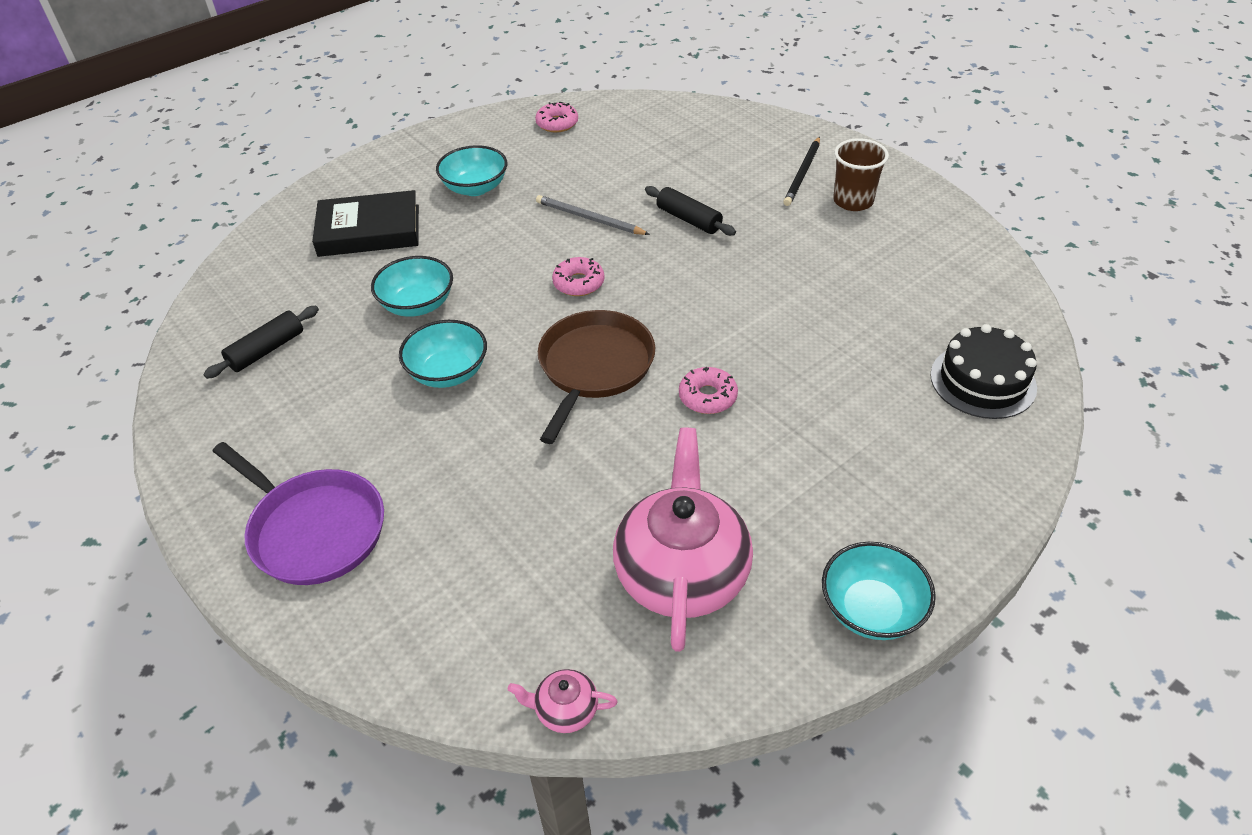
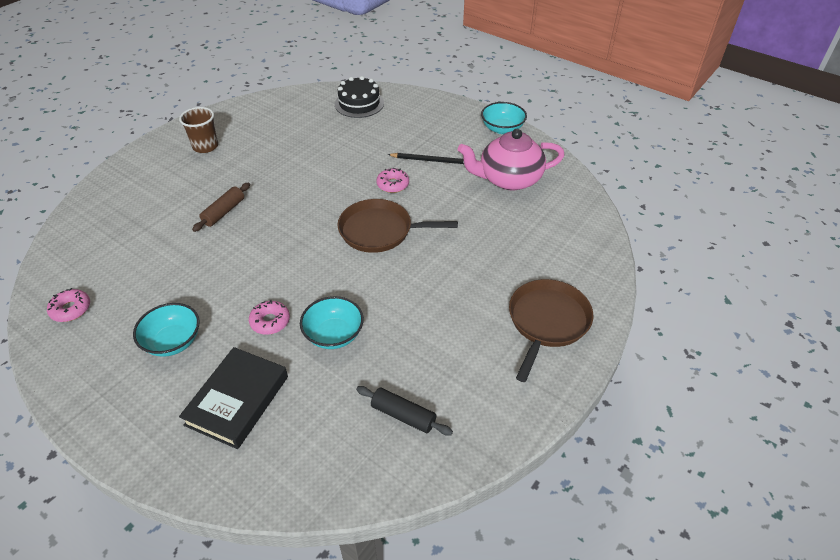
camera: 105 degrees left, 0 degrees up
(314, 529) = (547, 322): purple pan -> brown pan
(369, 231) = (237, 400): black book -> black book turned 45 degrees clockwise
(448, 372) = (401, 297): turquoise bowl -> none
(565, 710) = (593, 202): pink teapot -> none
(578, 283) = (299, 253): pink donut -> pink donut (270, 321)
(589, 218) = (221, 261): grey pencil -> none
(688, 219) = (224, 212): black rolling pin -> brown rolling pin
(802, 173) = (171, 168): black pencil -> black pencil (431, 160)

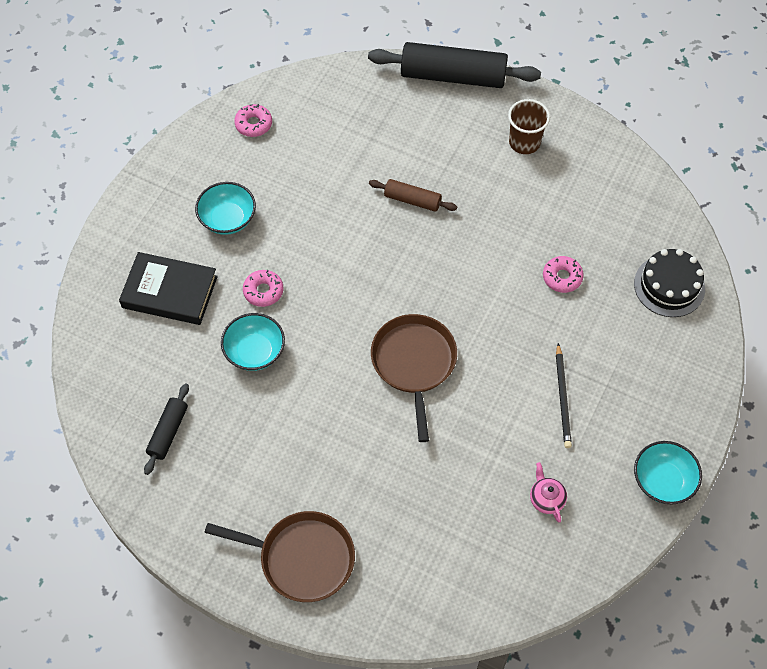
camera: 80 degrees right, 15 degrees up
(115, 173) = (453, 76): none -> black rolling pin
(393, 184) = (501, 361): pink donut -> pink donut (562, 277)
(508, 179) = (546, 499): pink teapot -> pink teapot, size x0.42

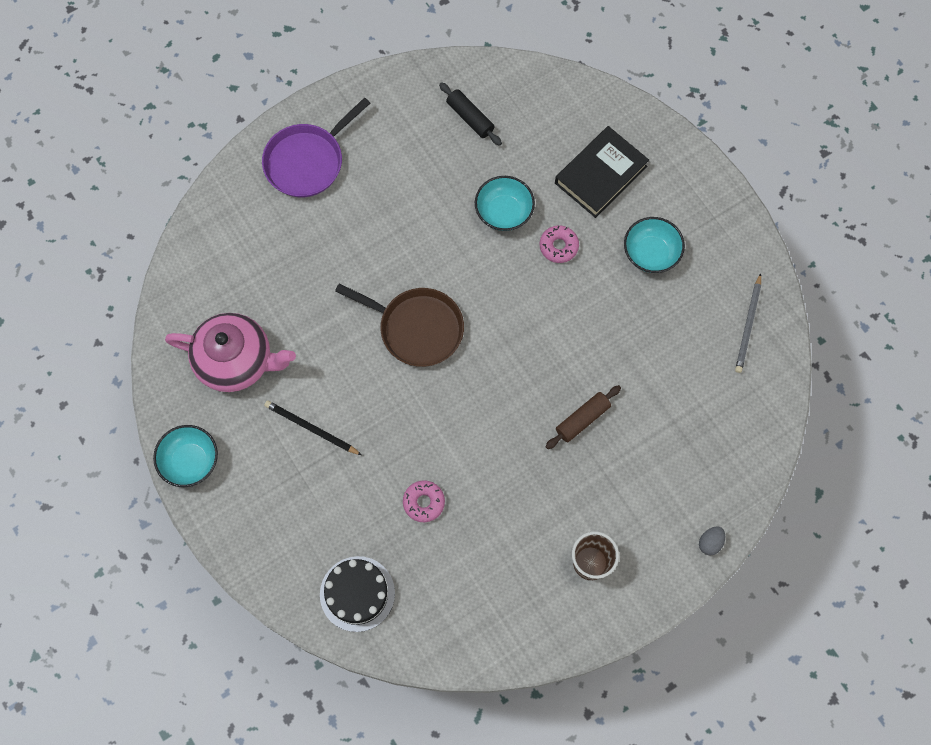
camera: 120 degrees right, 10 degrees up
(253, 124) = (748, 325): pink donut -> grey pencil
(302, 558) = (307, 161): brown pan -> purple pan
(453, 76) = (710, 542): black rolling pin -> grey egg
(546, 499) = (236, 361): pink teapot -> pink teapot, size x2.37

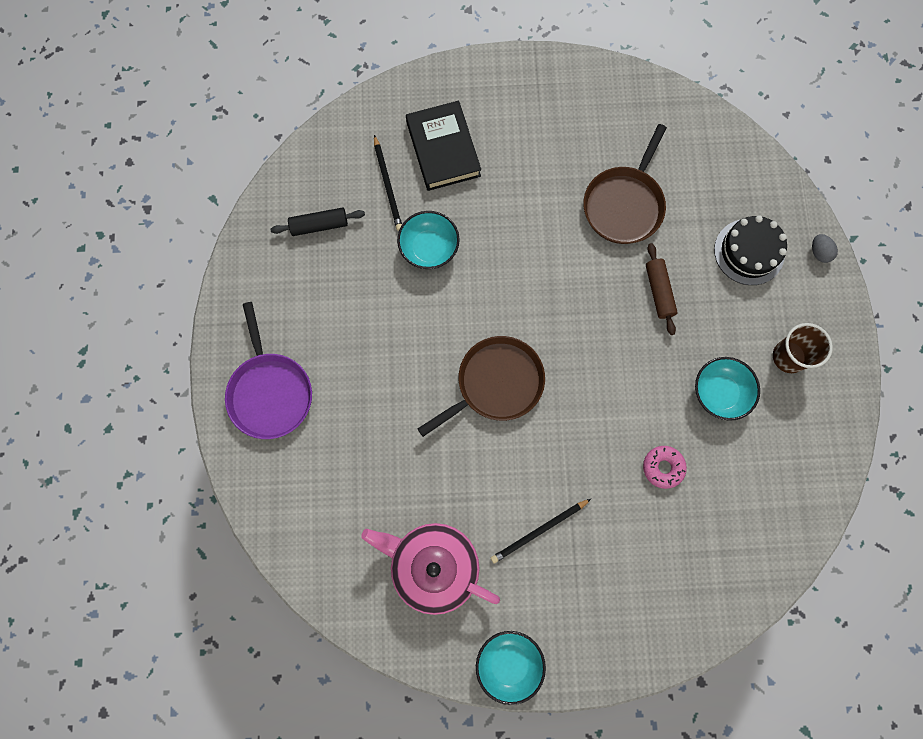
camera: 60 degrees left, 5 degrees up
(236, 361) = (433, 566): pink teapot -> pink teapot turned 105 degrees counterclockwise
(357, 593) = (717, 573): black cake -> black cake (749, 252)
(539, 150) = (388, 185): none -> black pencil
(558, 246) = (489, 221): pink donut -> none
(646, 349) = (624, 205): none -> brown pan
(651, 253) = (540, 151): turquoise bowl -> turquoise bowl (720, 392)
(748, 325) = (648, 114): grey pencil -> none

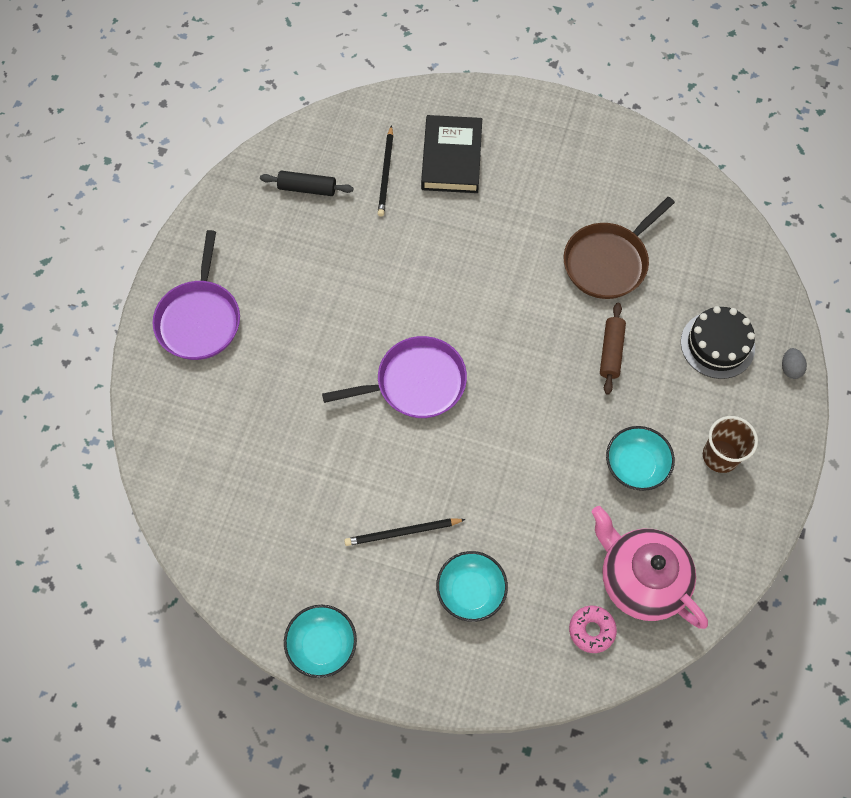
camera: 20 degrees right, 10 degrees down
(429, 248) = (402, 241): turquoise bowl -> turquoise bowl (471, 592)
(433, 566) = (286, 528): pink teapot -> pink teapot (640, 579)
(496, 383) = (416, 383): brown pan -> purple pan
(663, 467) = (550, 516): pink donut -> pink donut (591, 630)

